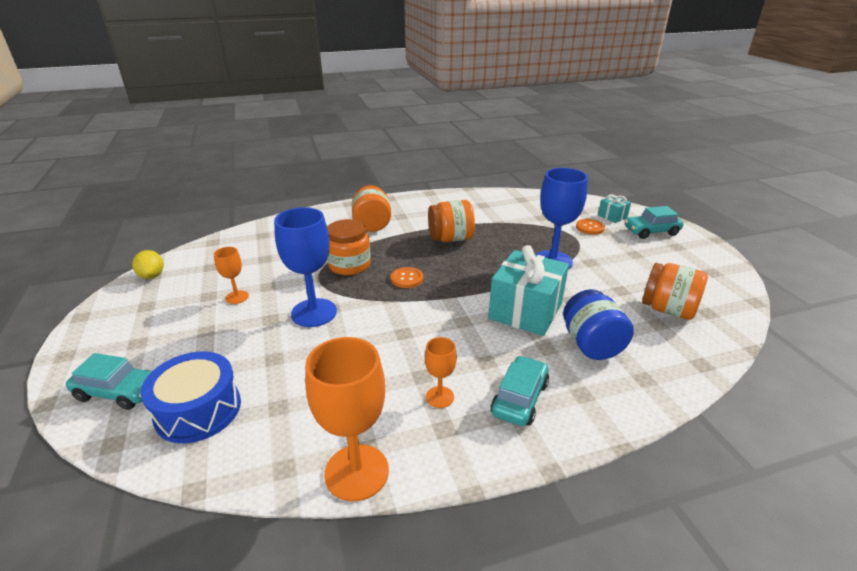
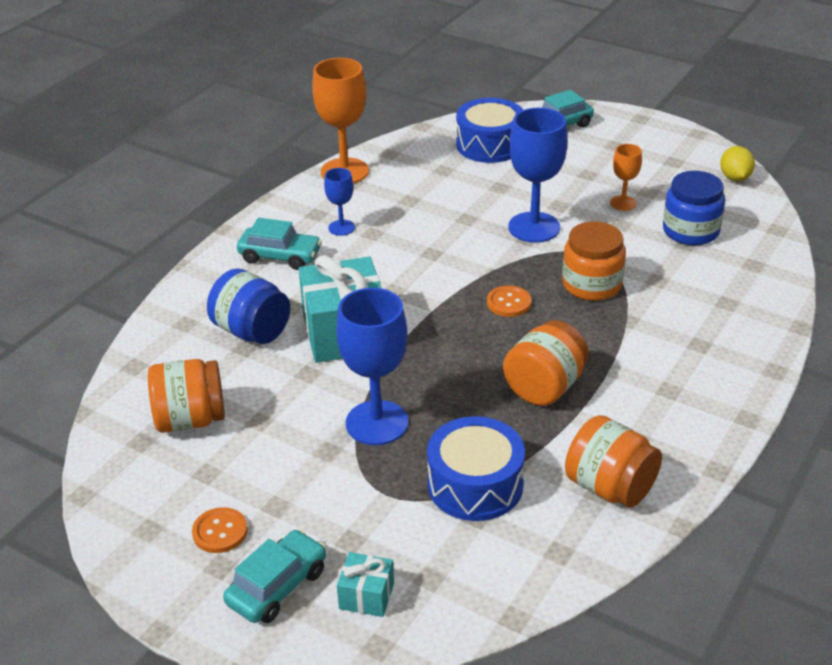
camera: 140 degrees right, 5 degrees up
(152, 276) = (735, 177): yellow lemon -> yellow lemon turned 60 degrees clockwise
(247, 262) = (690, 231): none -> blue jar
(372, 224) = (674, 352): orange jar -> orange jar (610, 487)
(439, 397) = (341, 228): orange goblet -> blue goblet
(519, 398) = (280, 256): turquoise car -> turquoise car turned 60 degrees counterclockwise
(530, 224) = (475, 485): none -> blue drum
(590, 228) = (381, 534): orange button -> orange button (220, 532)

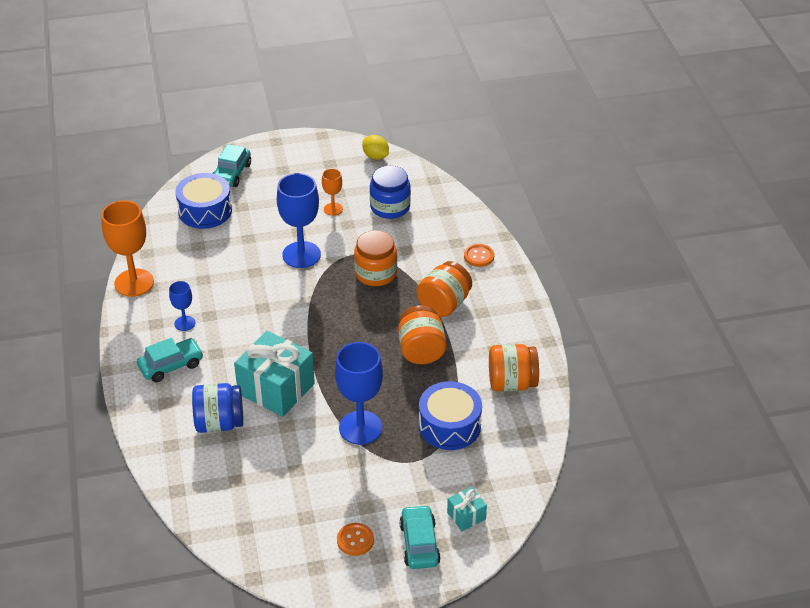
camera: 45 degrees left, 5 degrees up
(190, 419) = (256, 496): orange jar -> orange jar (444, 304)
(509, 303) = (344, 312): orange button -> orange button (479, 256)

